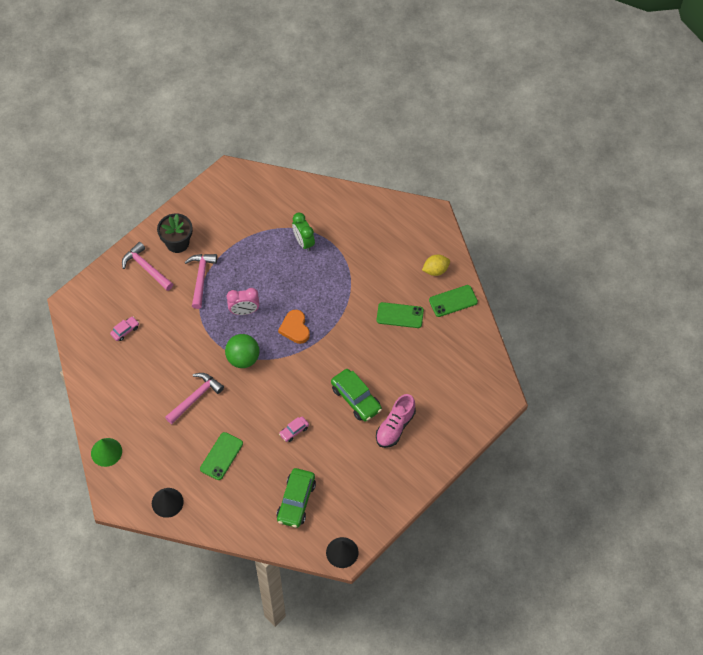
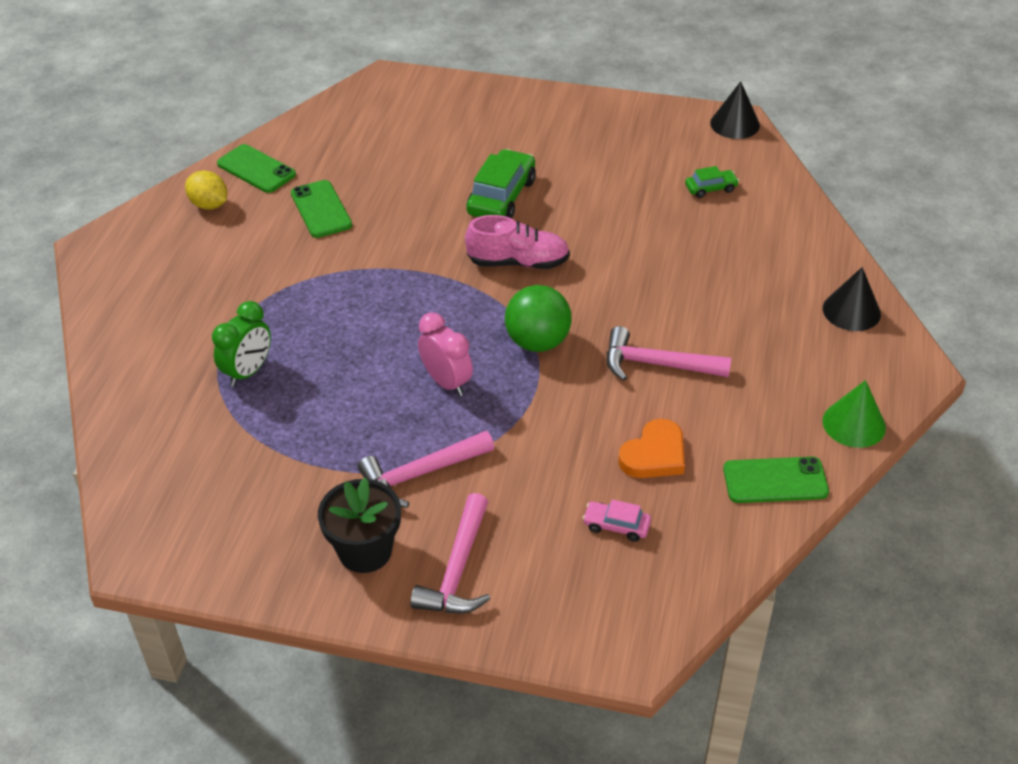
camera: 120 degrees left, 15 degrees down
(221, 456) = (722, 289): green phone -> green phone (775, 480)
(294, 431) = (609, 234): pink car -> none
(295, 328) = (432, 308): orange heart -> orange heart (654, 455)
(296, 501) = (711, 188): green car -> green car, size x0.52
(395, 427) = (512, 147): pink shoe -> pink shoe (518, 262)

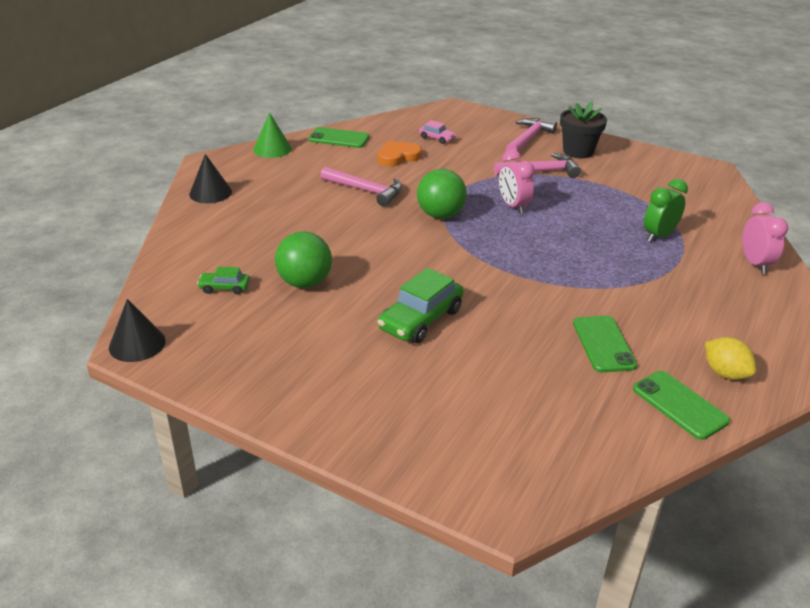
camera: 165 degrees left, 10 degrees down
(134, 350) = (755, 264): none -> pink clock
(518, 262) = (431, 265): pink shoe -> none
(637, 211) = (304, 282): none -> green ball

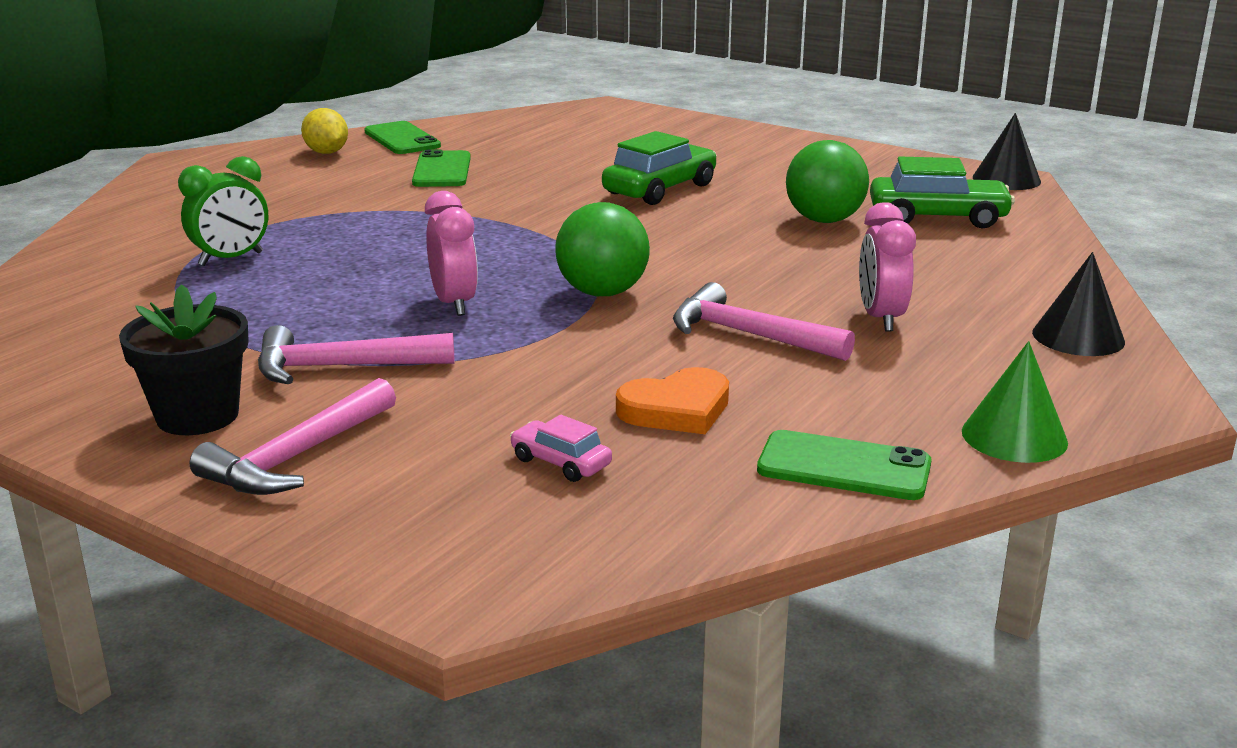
camera: 175 degrees left, 10 degrees down
(224, 288) = (937, 217): green car -> green car, size x1.92
(755, 264) = (129, 226): pink clock -> pink clock (881, 318)

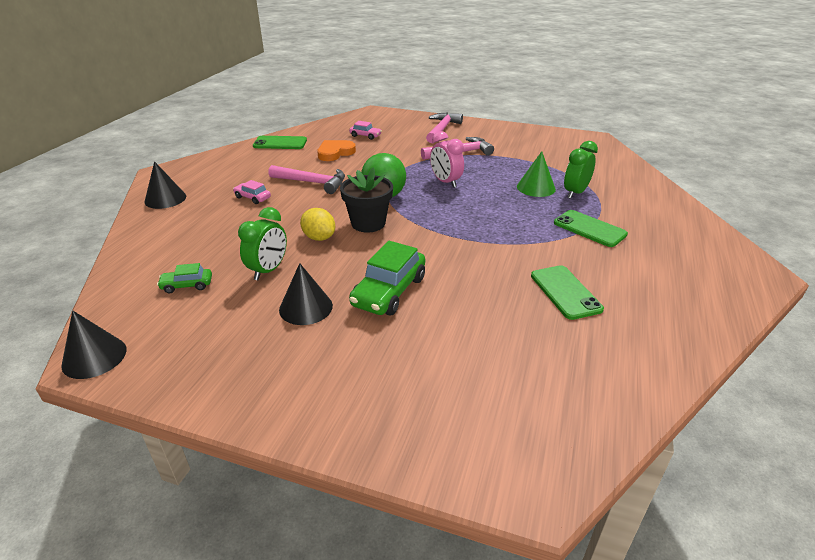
camera: 165 degrees right, 10 degrees up
(197, 416) = (485, 135): black flower pot -> black flower pot (368, 223)
(326, 152) = (682, 304): yellow lemon -> yellow lemon (319, 237)
(402, 139) = (656, 341): green phone -> green phone (589, 229)
(770, 188) = (306, 307): none -> black cone
(824, 220) = (268, 270): green ball -> green clock
(881, 318) = (252, 198): pink clock -> pink car
(937, 217) = (187, 285): green car -> green car, size x0.52
(1014, 436) = (221, 157): green cone -> green cone (536, 188)

